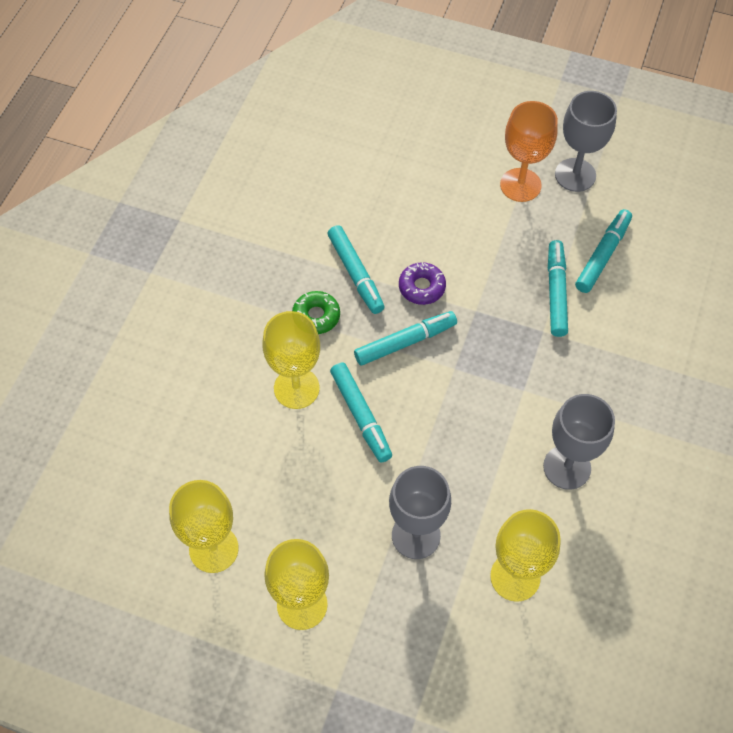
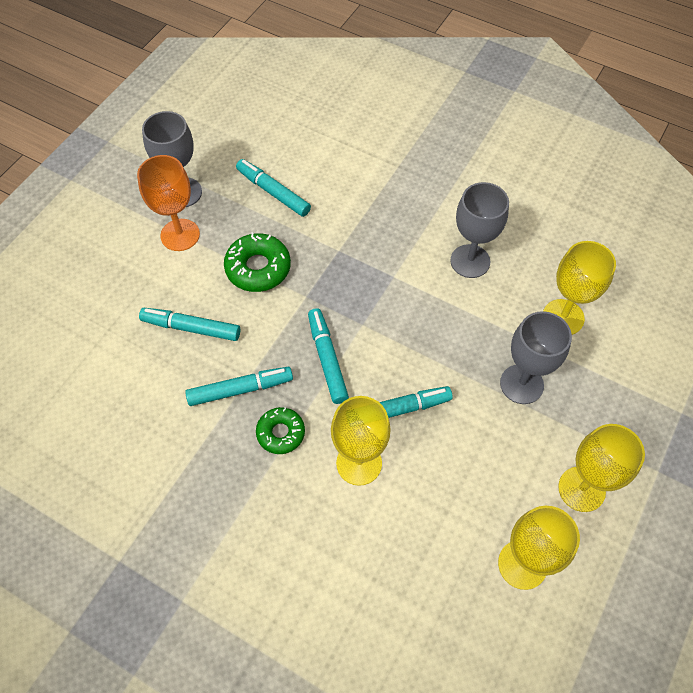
camera: 80 degrees left, 0 degrees up
(422, 287) = (270, 335): purple donut -> none
(499, 261) = (258, 268): none -> green donut
(556, 292) = (302, 233): turquoise marker -> turquoise marker (191, 328)

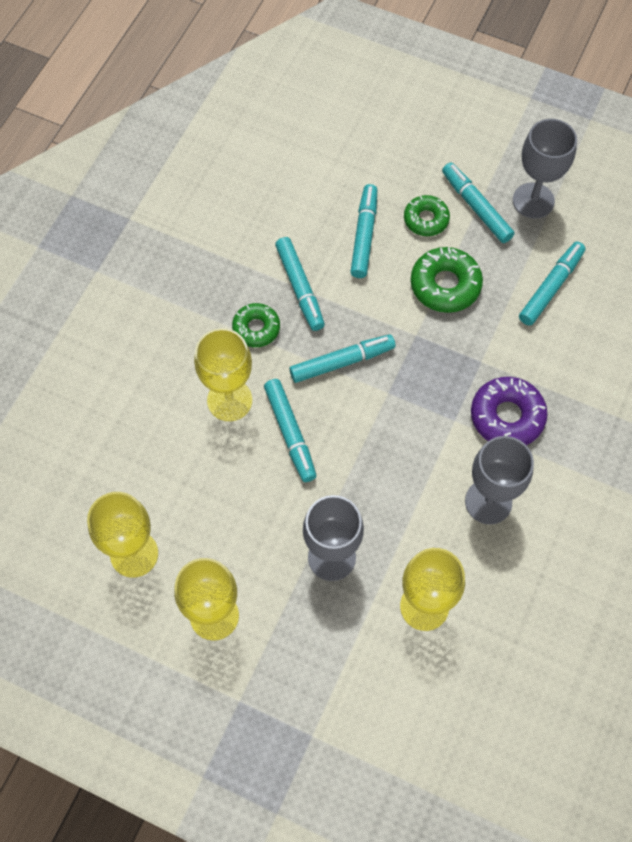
camera: 85 degrees right, 5 degrees up
(180, 235) = (476, 207): orange goblet -> turquoise marker
(184, 275) = (426, 219): none -> green donut
(393, 238) = (507, 416): none -> purple donut

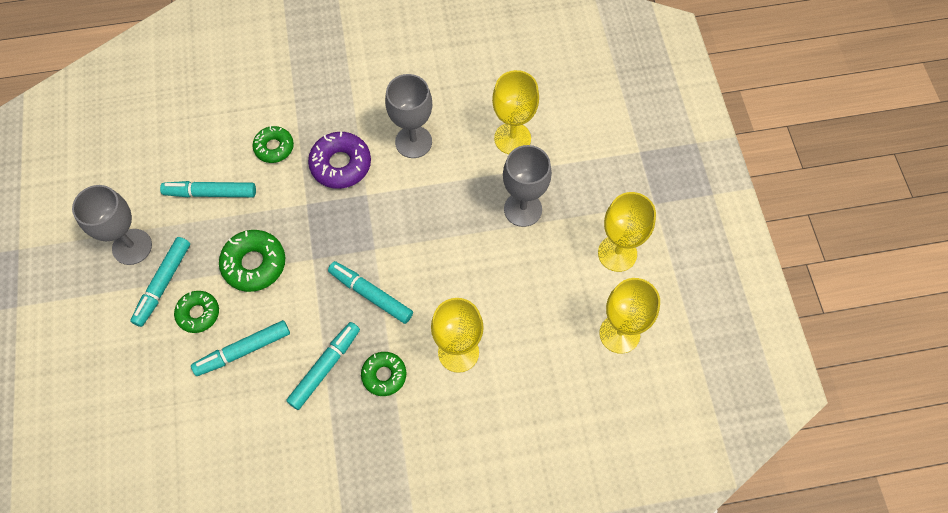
camera: 125 degrees left, 0 degrees up
(290, 433) = (453, 293): turquoise marker -> none
(569, 367) = (274, 147): none -> green donut

